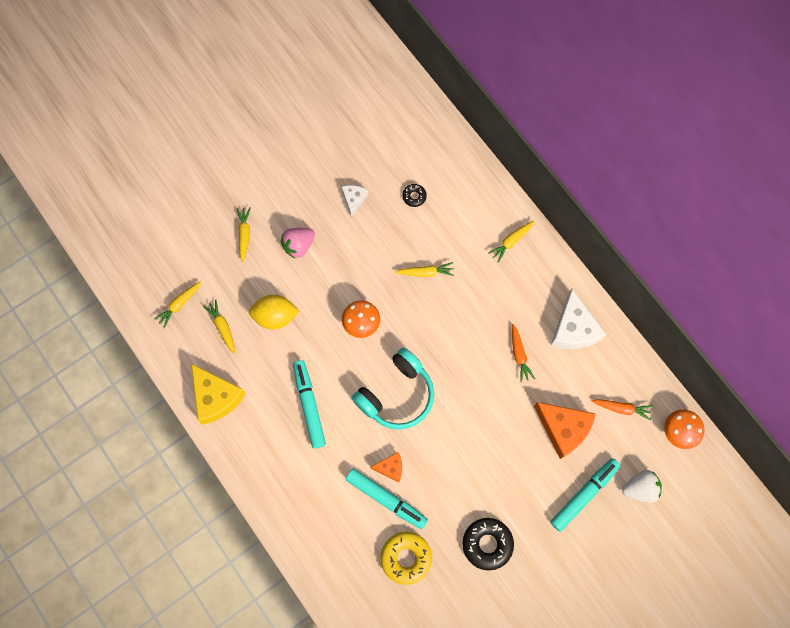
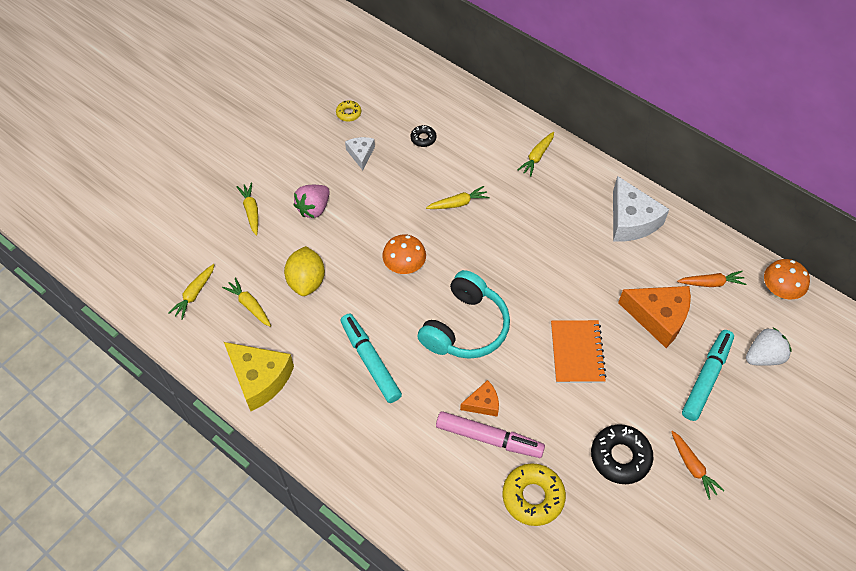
camera: 15 degrees left, 15 degrees down
(275, 316) = (306, 281): yellow lemon -> yellow lemon turned 75 degrees counterclockwise
(354, 152) = (348, 113): none -> yellow donut
(386, 499) = (489, 438): turquoise marker -> pink marker
(483, 443) = (577, 352): none -> orange notebook
(519, 355) = (584, 257): orange carrot -> orange carrot (693, 467)

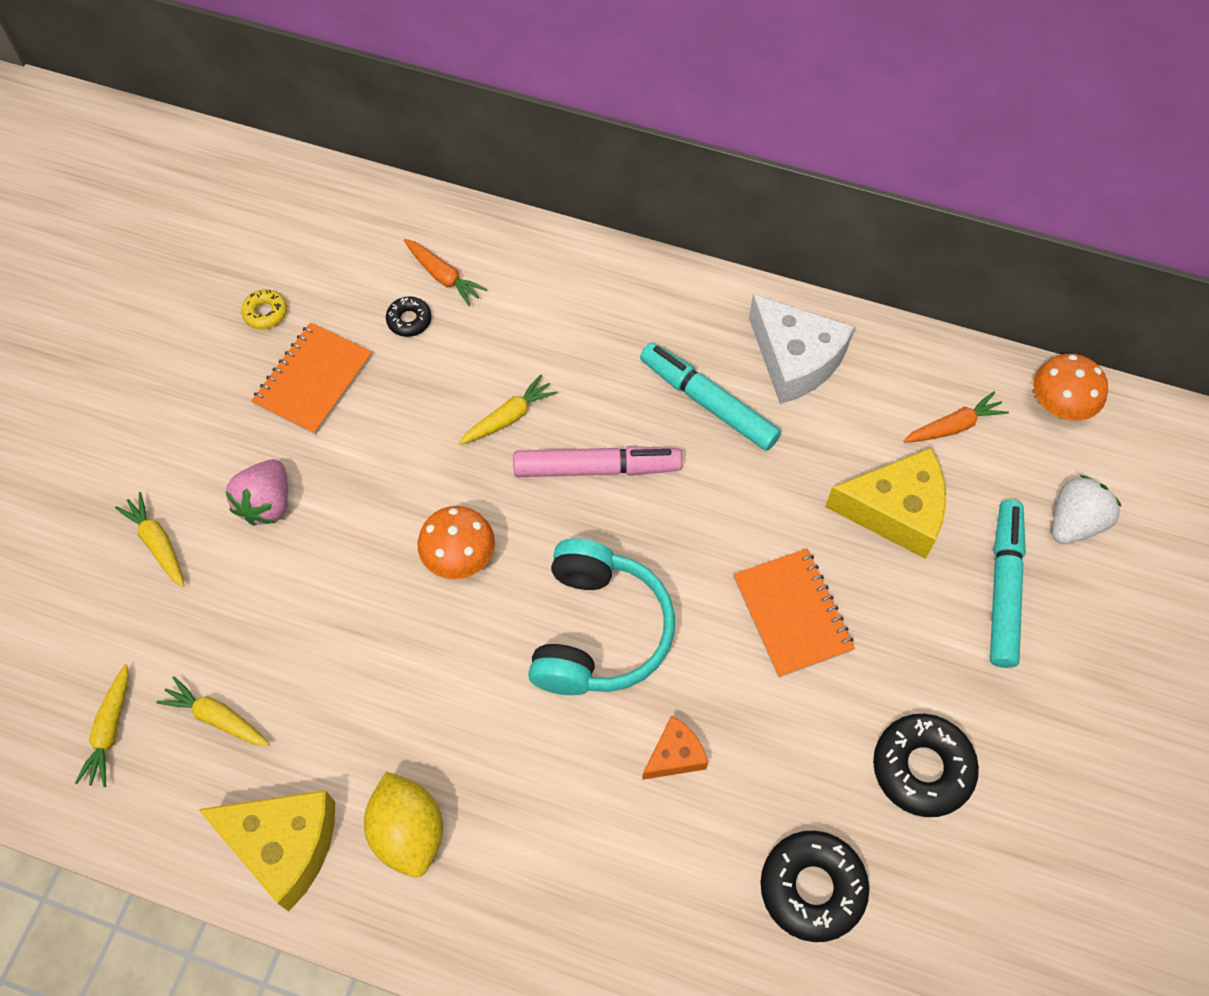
camera: 20 degrees left, 5 degrees up
(306, 281) = (301, 640): yellow lemon -> yellow lemon (408, 832)
(361, 154) = (313, 380): white cheese -> orange notebook
(370, 361) = (463, 746): turquoise marker -> turquoise marker (708, 402)
(489, 438) = (706, 812): pink marker -> pink marker (597, 468)
(533, 497) = (812, 888): yellow donut -> black donut
(537, 157) = (607, 296): yellow carrot -> none
(658, 317) = (895, 511): orange cheese -> yellow cheese
(693, 467) = (1036, 744): orange carrot -> orange carrot (443, 276)

